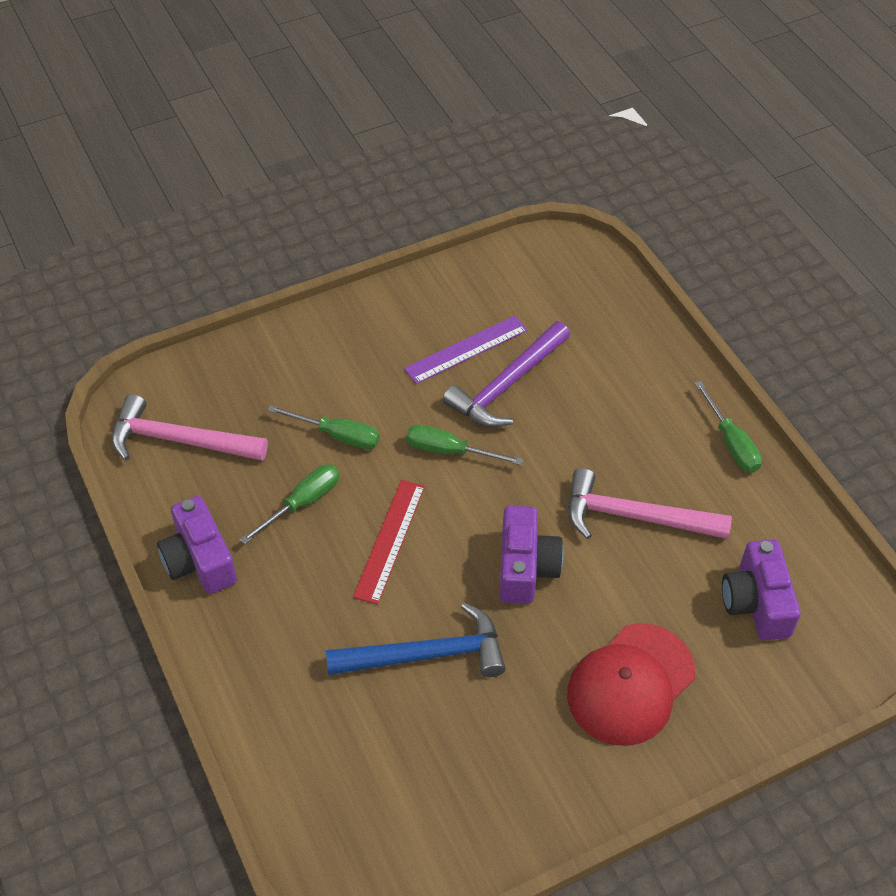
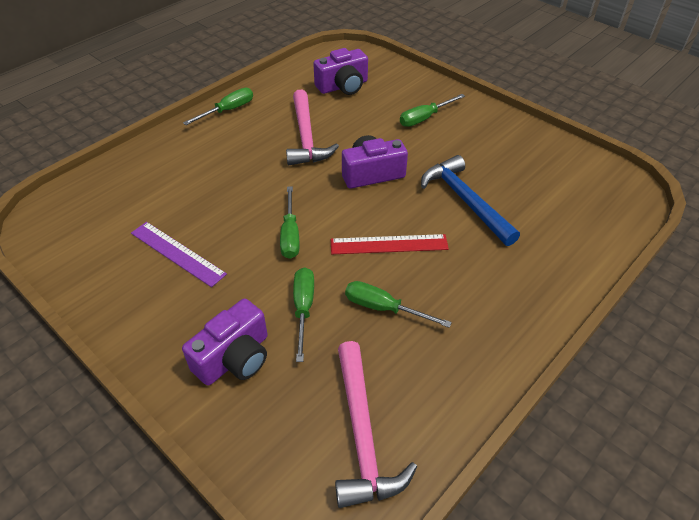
camera: 110 degrees left, 5 degrees down
(199, 560) = (478, 358): purple camera -> purple camera (234, 358)
(506, 385) = (211, 220): purple hammer -> none
(630, 684) = (424, 118): red cap -> green screwdriver

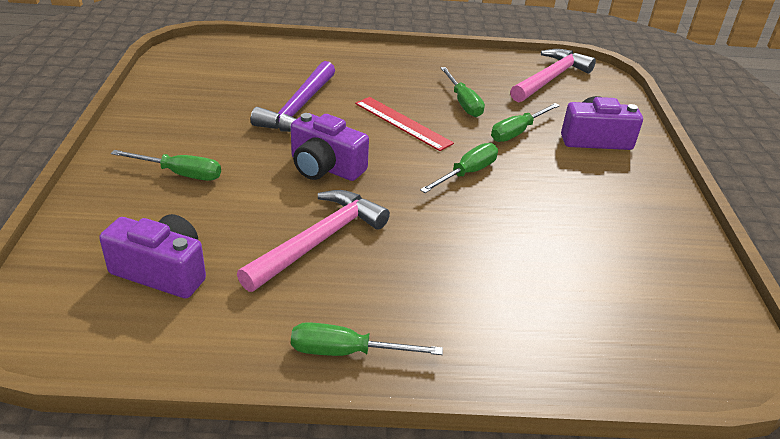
camera: 135 degrees left, 10 degrees down
(177, 253) = (583, 222): purple ruler -> none
(465, 200) = (298, 108): blue hammer -> purple hammer

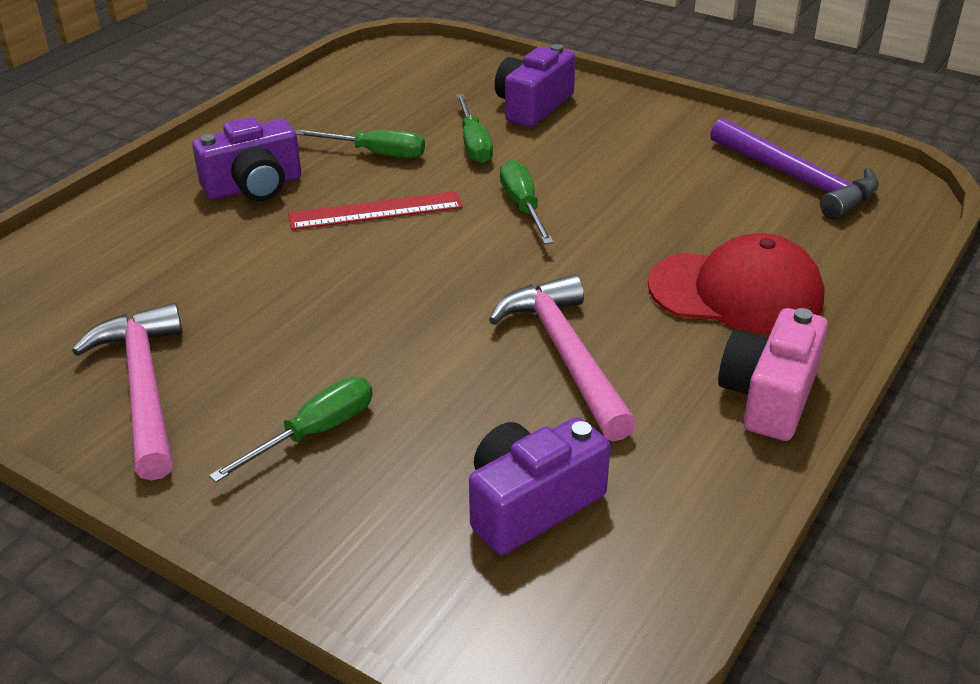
camera: 55 degrees left, 0 degrees up
(298, 108) = (251, 278): purple hammer -> purple hammer (798, 180)
(325, 167) = (417, 302): purple camera -> purple camera (254, 186)
(347, 352) = (769, 396): green screwdriver -> pink camera
(463, 300) = (736, 292): none -> red cap
(551, 78) = (387, 79): pink hammer -> pink hammer (144, 387)

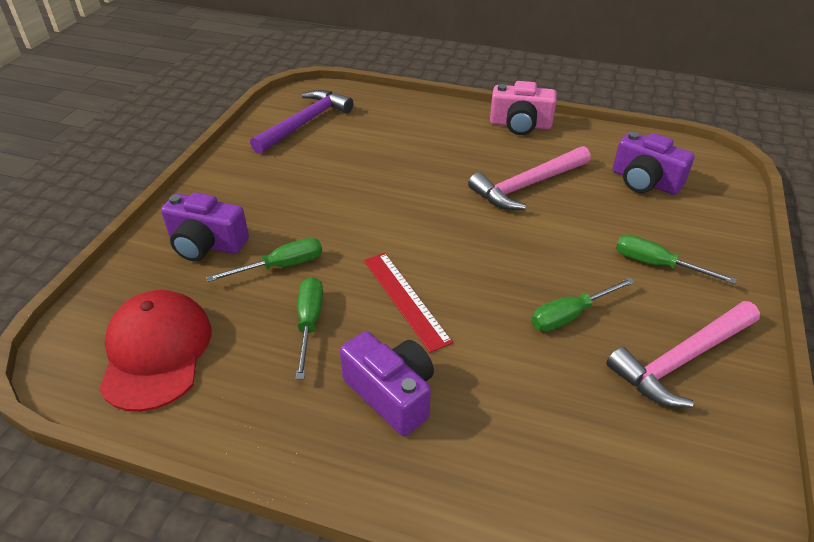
camera: 105 degrees left, 5 degrees up
(523, 207) = (373, 225): green screwdriver -> green screwdriver (570, 315)
(736, 292) = (437, 137): red cap -> red cap (156, 352)

